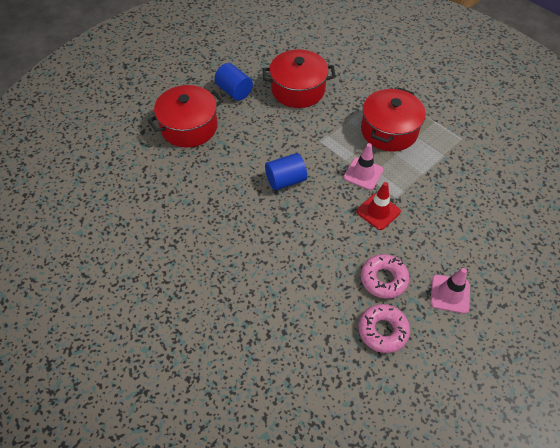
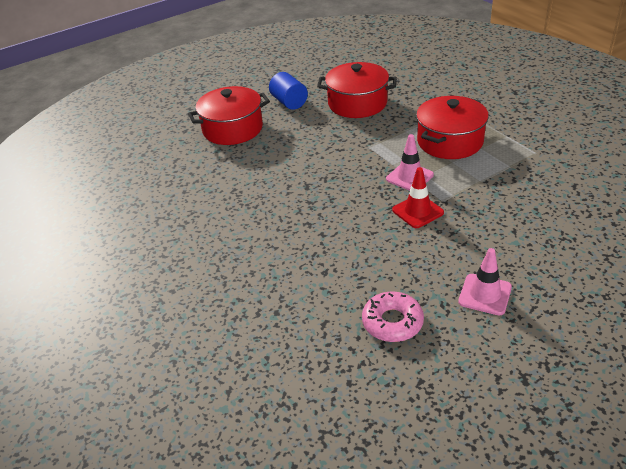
camera: 15 degrees right, 15 degrees down
(285, 180) = (320, 178): blue cylinder -> none
(383, 279) = (407, 273): pink donut -> none

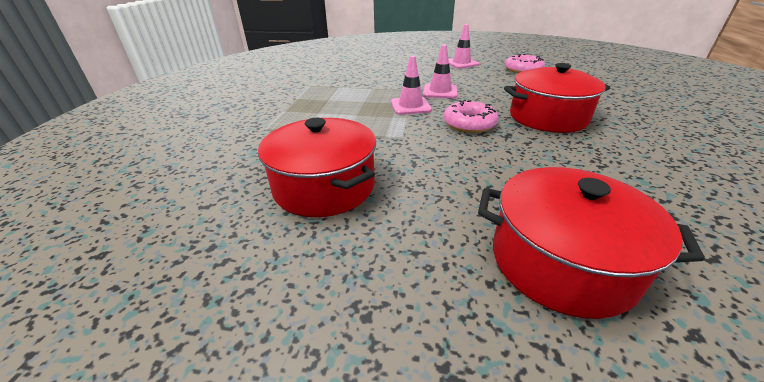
camera: 140 degrees left, 5 degrees down
(289, 102) = (402, 255): blue cylinder -> none
(343, 182) = (469, 124): none -> pink donut
(417, 211) = (440, 91): red traffic cone -> pink traffic cone
(450, 141) = (336, 111): red pot -> red pot (547, 117)

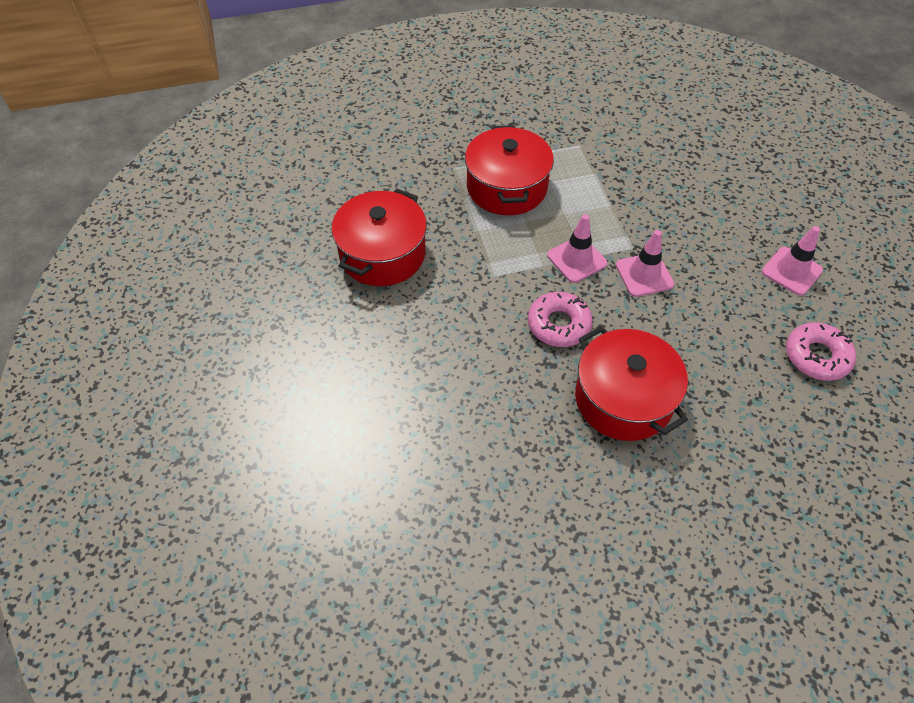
camera: 65 degrees right, 20 degrees up
(560, 261) = (357, 417): red pot -> red pot (506, 187)

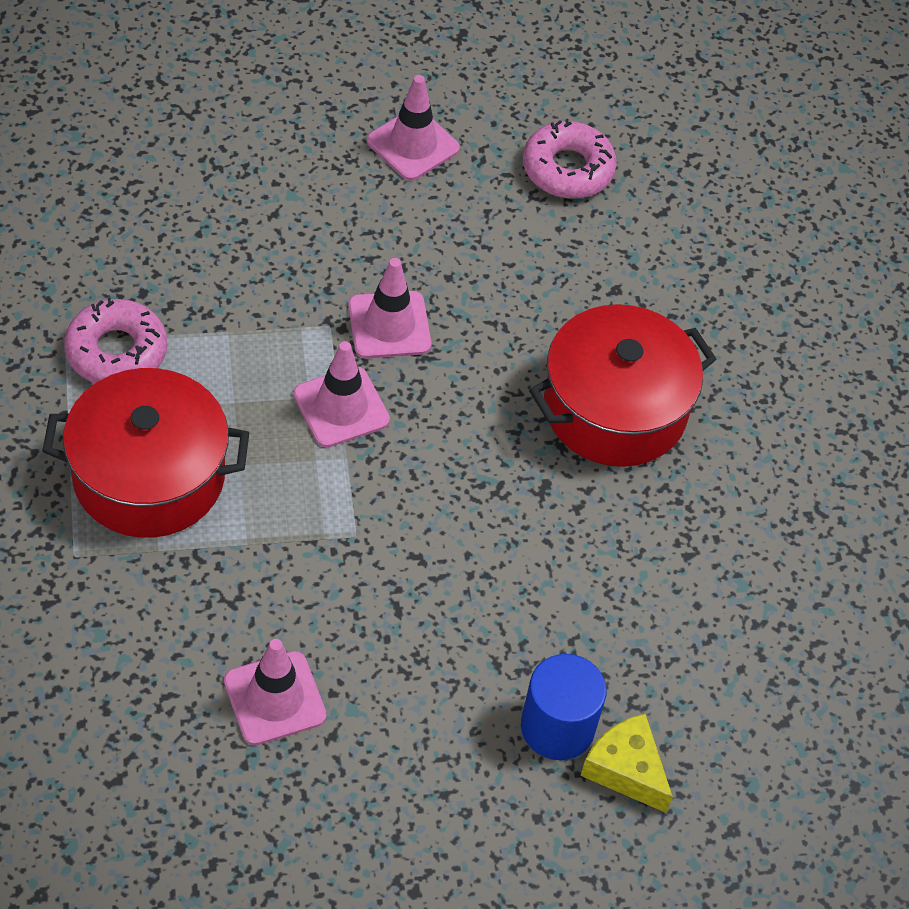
camera: 90 degrees left, 0 degrees up
(356, 423) = (625, 769): none -> yellow cheese
(381, 384) = (557, 727): none -> blue cylinder
(382, 254) = (274, 698): red pot -> pink traffic cone
(559, 324) = (471, 460): pink donut -> pink donut (116, 351)

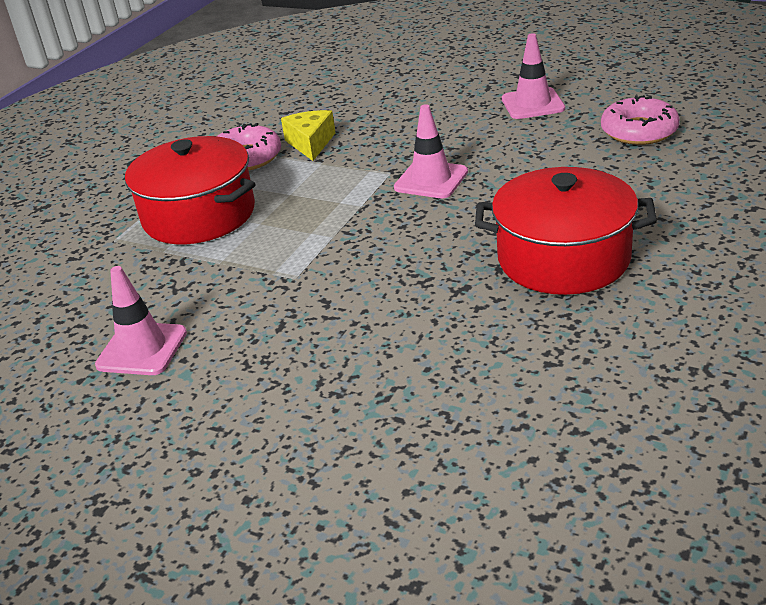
camera: 45 degrees right, 20 degrees down
(341, 407) = (355, 211): pink traffic cone -> none
(557, 727) = (326, 441): blue cylinder -> none
(625, 769) = (355, 494): yellow cheese -> yellow cheese (310, 143)

